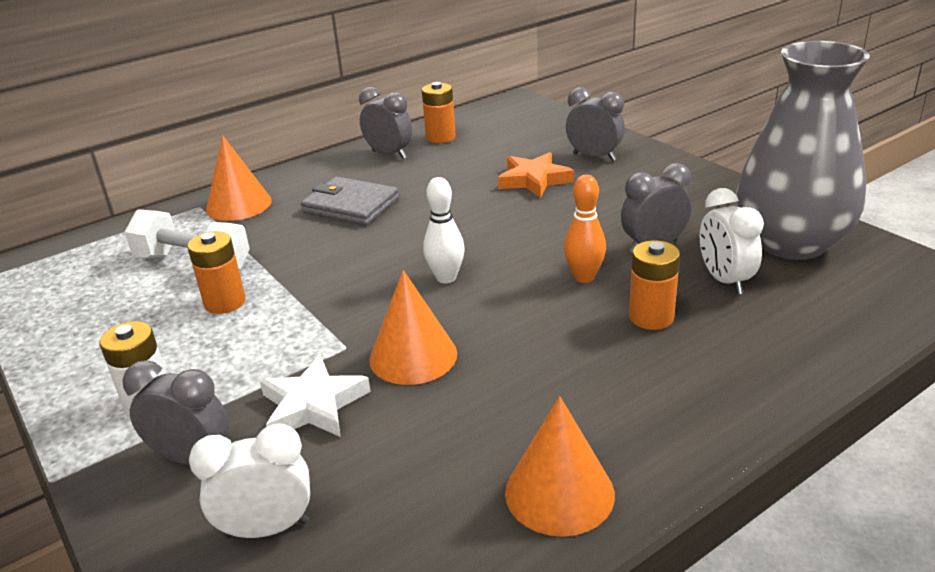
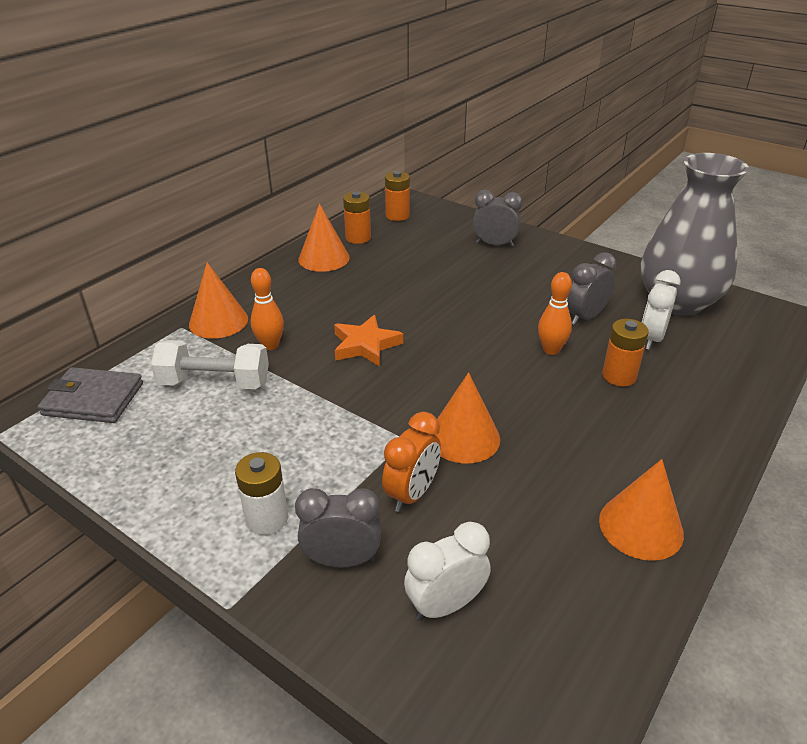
camera: 20 degrees left, 5 degrees up
(225, 302) = (271, 416): orange battery -> orange battery (397, 216)
(273, 234) = (270, 345): none -> orange bowling pin
(313, 405) = (412, 494): white star -> orange clock
(351, 205) = (322, 310): grey wallet -> grey wallet (93, 399)
(389, 154) = (324, 258): grey clock -> orange cone
(446, 278) = (446, 366): white bowling pin -> none
(534, 180) = (460, 270): orange star -> orange star (365, 345)
(724, 280) = (651, 339): white clock -> white clock turned 60 degrees clockwise

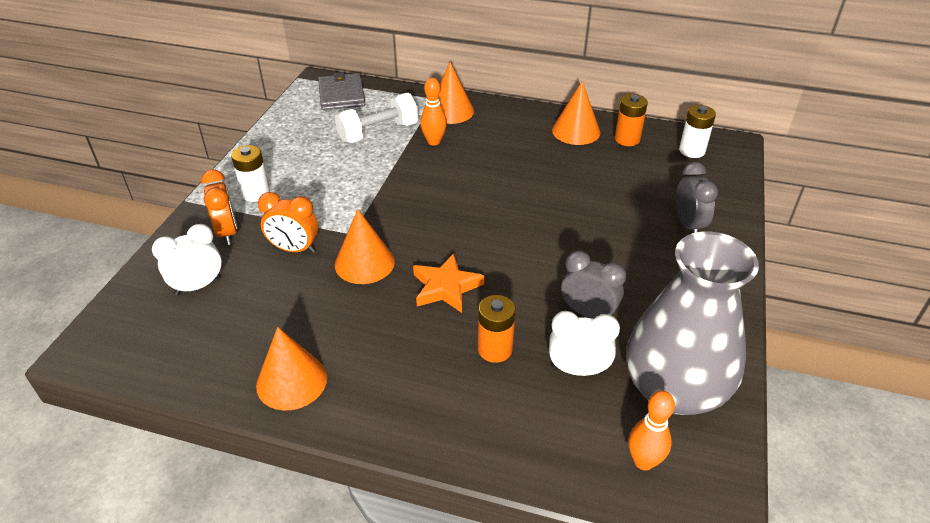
camera: 70 degrees right, 5 degrees up
(215, 383) = (378, 133): white dumbbell -> white dumbbell turned 75 degrees clockwise
(342, 560) = (227, 233): grey clock -> orange clock
(365, 345) = (459, 185): orange star -> orange star (446, 287)
(397, 216) = (692, 150): orange battery -> white battery
(445, 605) = (198, 286): white clock -> white clock turned 75 degrees counterclockwise
(551, 350) = (513, 295): orange bowling pin -> orange bowling pin (643, 461)

